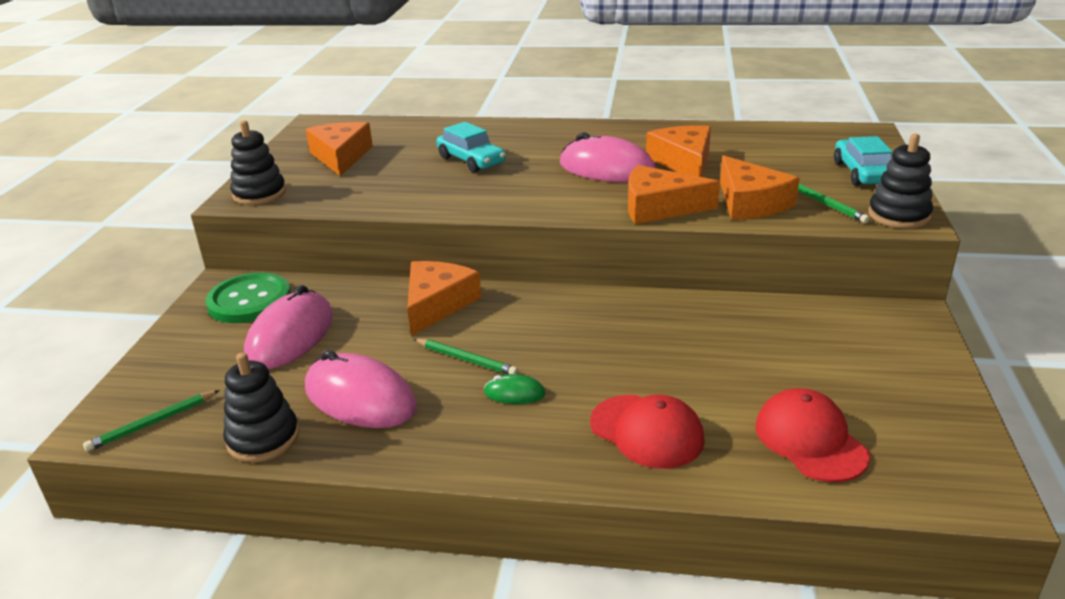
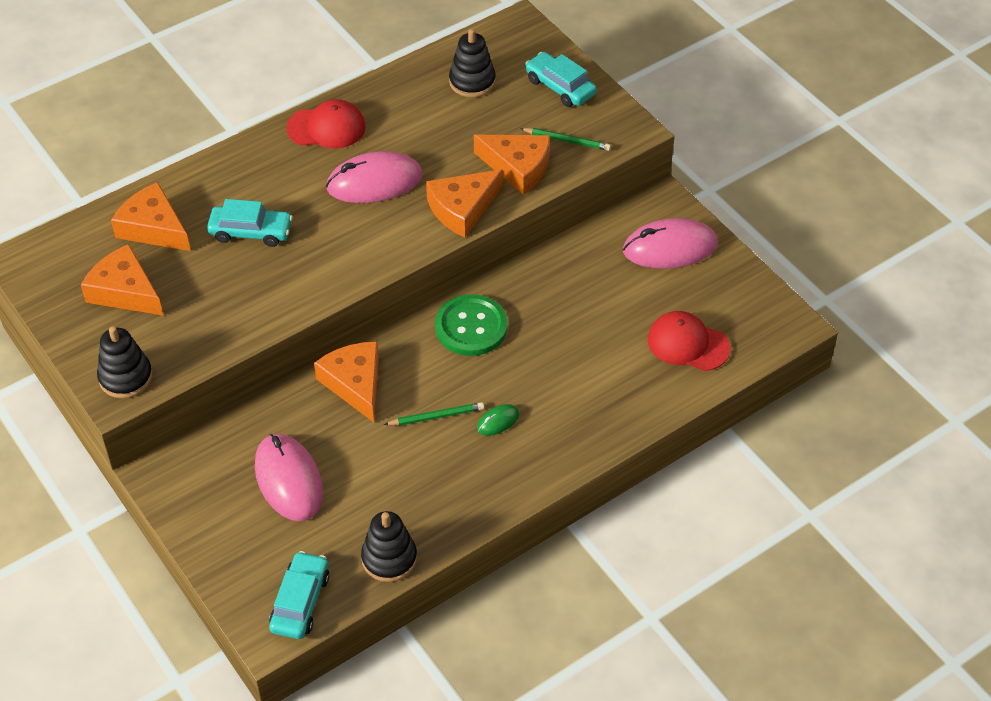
camera: 45 degrees left, 20 degrees up
(152, 423) = (300, 602): green pencil -> turquoise car
(249, 301) = (206, 473): green button -> green button (471, 327)
(360, 398) = (408, 490): pink mouse -> pink mouse (670, 248)
(647, 431) = (601, 396): red cap -> red cap (326, 128)
(683, 162) = (423, 140): orange cheese -> orange cheese (153, 228)
(899, 215) = (621, 129): black stacking toy -> black stacking toy (472, 81)

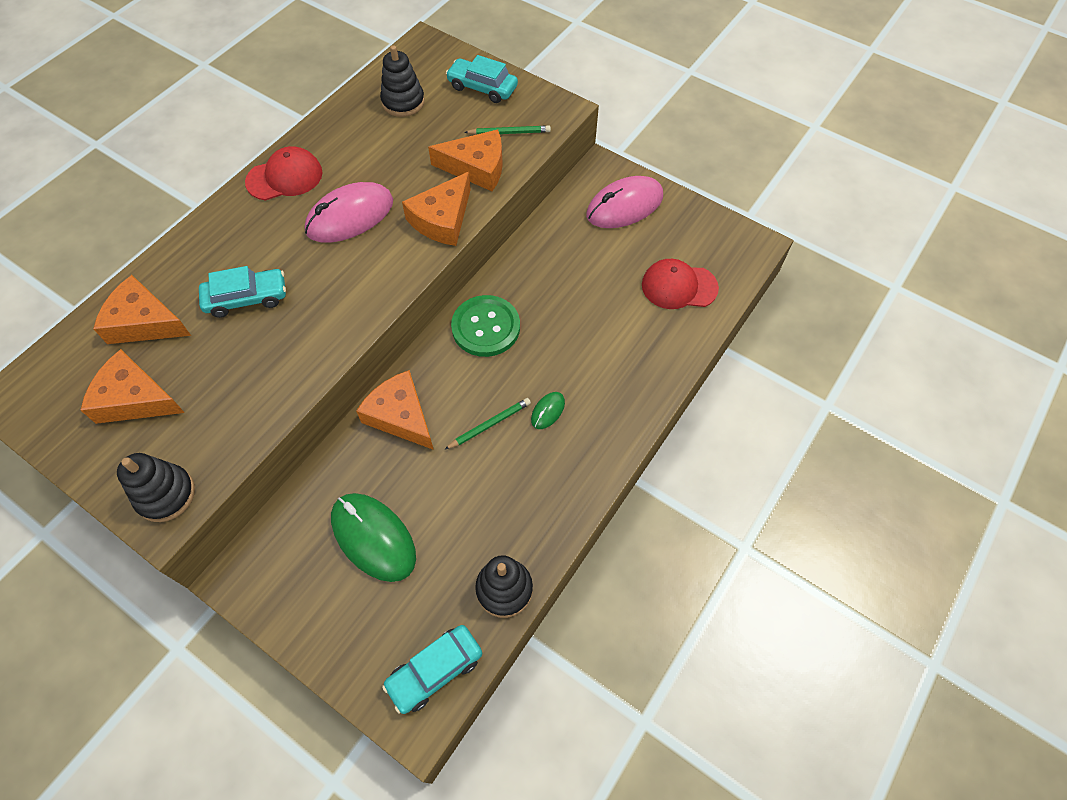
camera: 20 degrees left, 10 degrees up
(289, 480) = (373, 538): pink mouse -> green mouse
(300, 602) = (435, 670): turquoise car -> turquoise car turned 120 degrees counterclockwise

